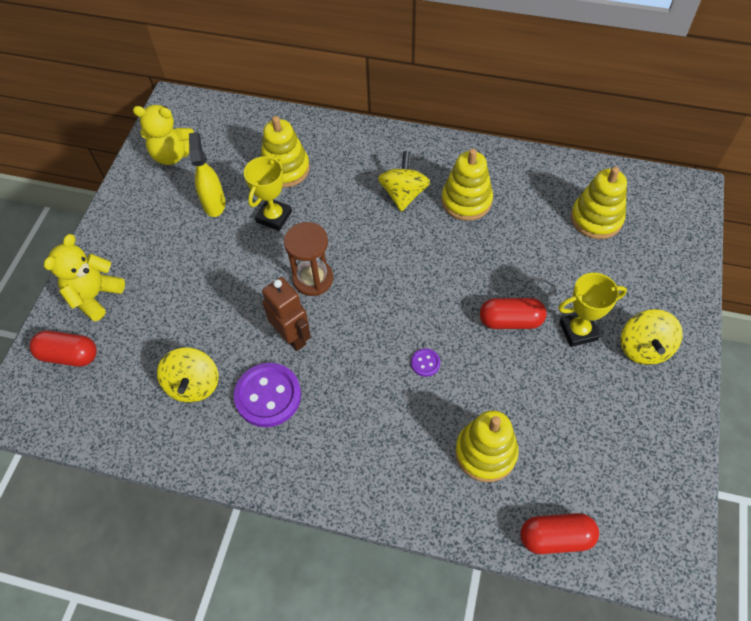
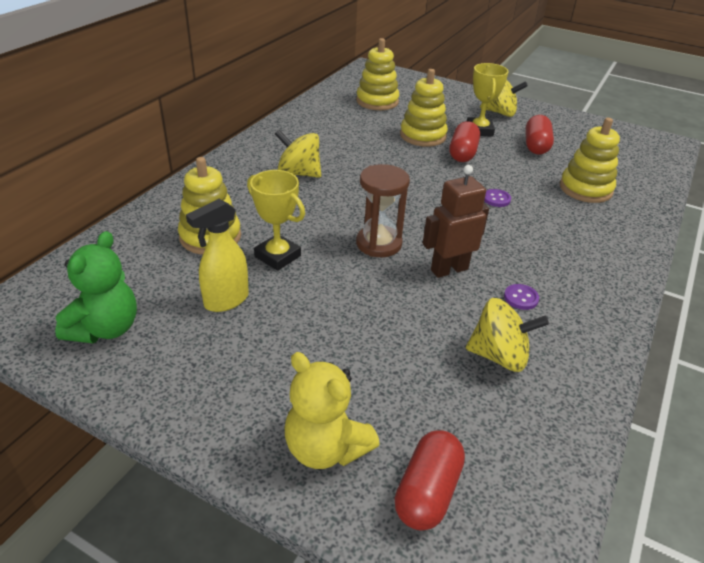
camera: 80 degrees left, 20 degrees down
(173, 155) = (105, 329): yellow teddy bear -> green teddy bear
(214, 204) = (226, 300): yellow spray bottle -> yellow spray bottle turned 45 degrees counterclockwise
(268, 396) = (521, 298): purple button -> purple button, size x0.45
(466, 201) = (327, 146): yellow stacking toy -> yellow stacking toy (423, 136)
(556, 537) = (654, 176): red capsule -> red capsule (536, 146)

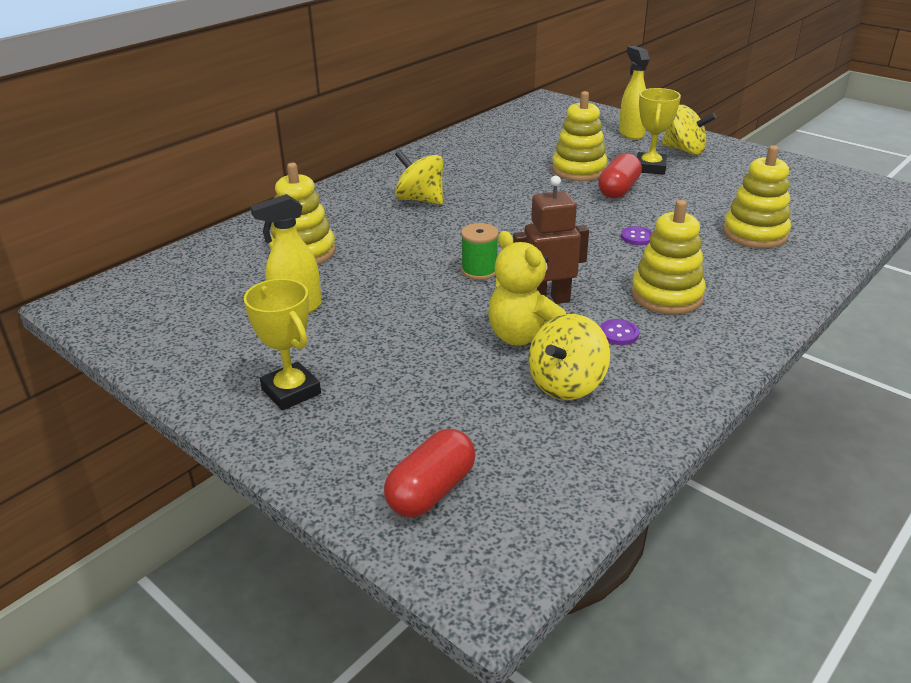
camera: 15 degrees right, 5 degrees down
(105, 329) = (172, 322): green teddy bear -> none
(277, 256) = (365, 274): yellow trophy -> yellow trophy (291, 391)
(326, 448) = (344, 442): yellow teddy bear -> yellow teddy bear (524, 337)
(377, 101) = (540, 134): yellow stacking toy -> yellow stacking toy (666, 295)
(378, 244) = (479, 271): brown hourglass -> green spool
(451, 98) = (631, 133): none -> yellow spray bottle
(499, 356) = (566, 384): yellow spinning top -> yellow spinning top turned 105 degrees clockwise
(536, 146) = (714, 186): red capsule -> none

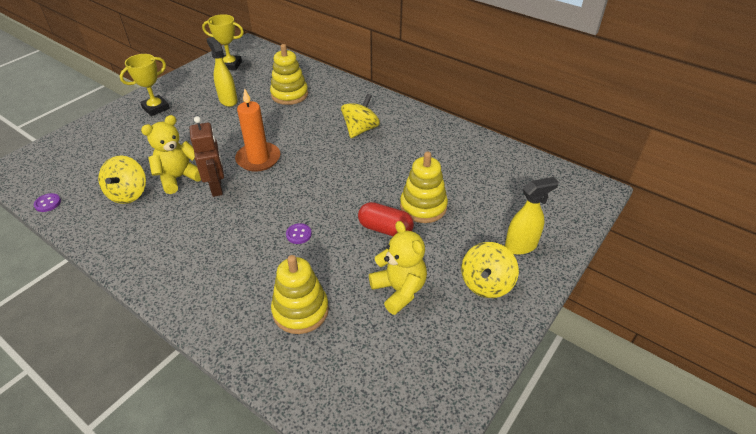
camera: 85 degrees right, 10 degrees up
(431, 490) = (68, 152): red capsule -> none
(479, 271) = (258, 159): green spool -> orange candle
(566, 384) = (128, 193): yellow spinning top -> yellow spinning top turned 120 degrees counterclockwise
(618, 334) = (171, 217): purple button -> purple button (48, 203)
(650, 168) = (436, 253): yellow trophy -> yellow trophy (230, 65)
(666, 295) = (210, 243): yellow stacking toy -> none
(707, 186) = (399, 290): none -> yellow teddy bear

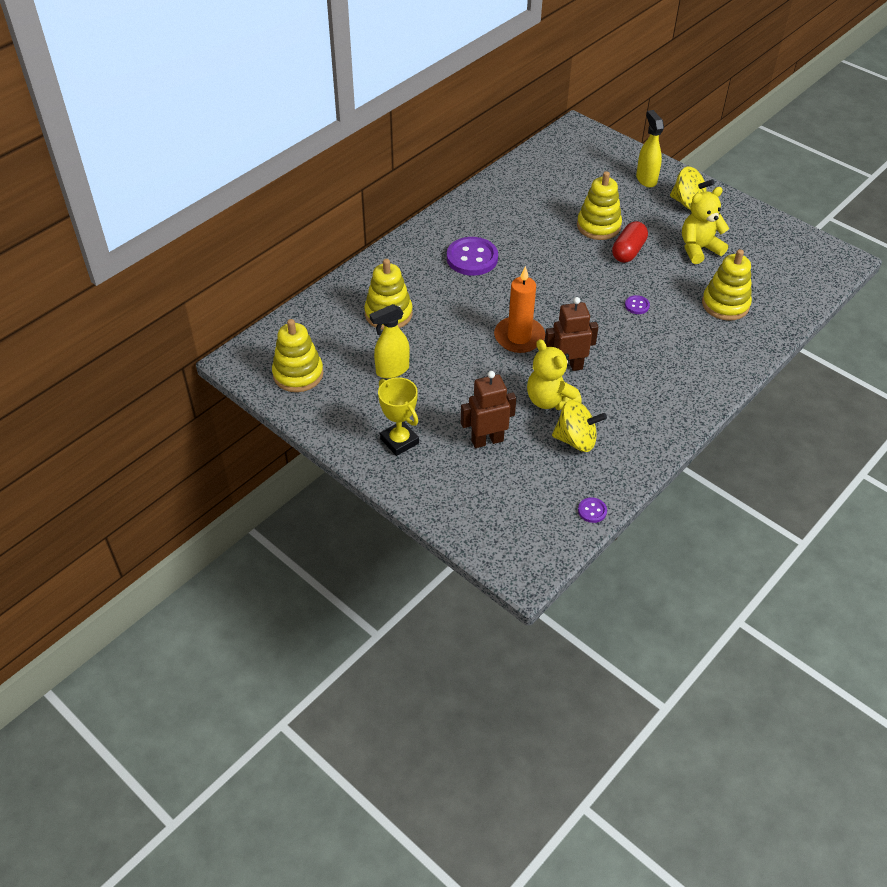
camera: 85 degrees left, 5 degrees up
(144, 146) = (487, 440): none -> brown robot
(230, 65) = (298, 374): yellow trophy -> yellow stacking toy
(360, 130) = (472, 258): yellow spinning top -> purple button

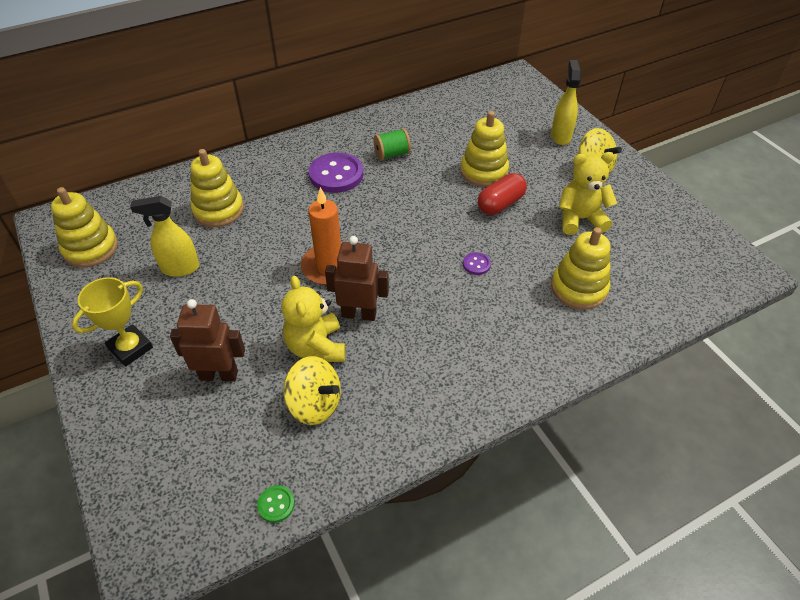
camera: 20 degrees right, 0 degrees up
(399, 441) = (130, 348): yellow trophy -> yellow trophy turned 60 degrees clockwise
(509, 228) = (392, 154): none -> green spool
(592, 511) = (276, 504): purple button -> green button

